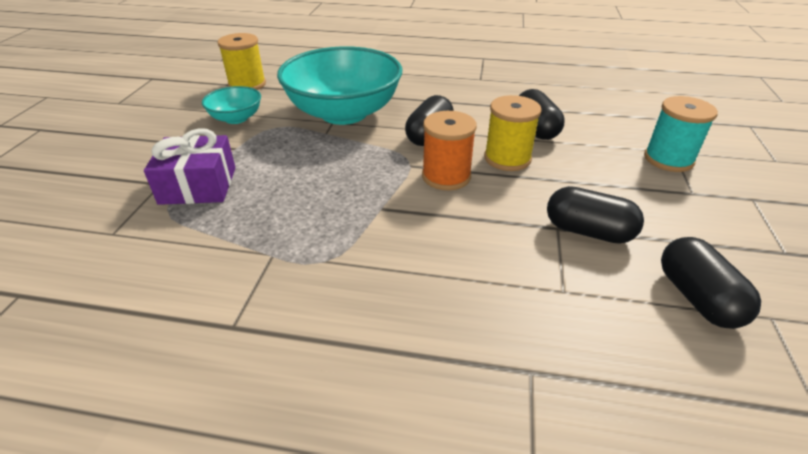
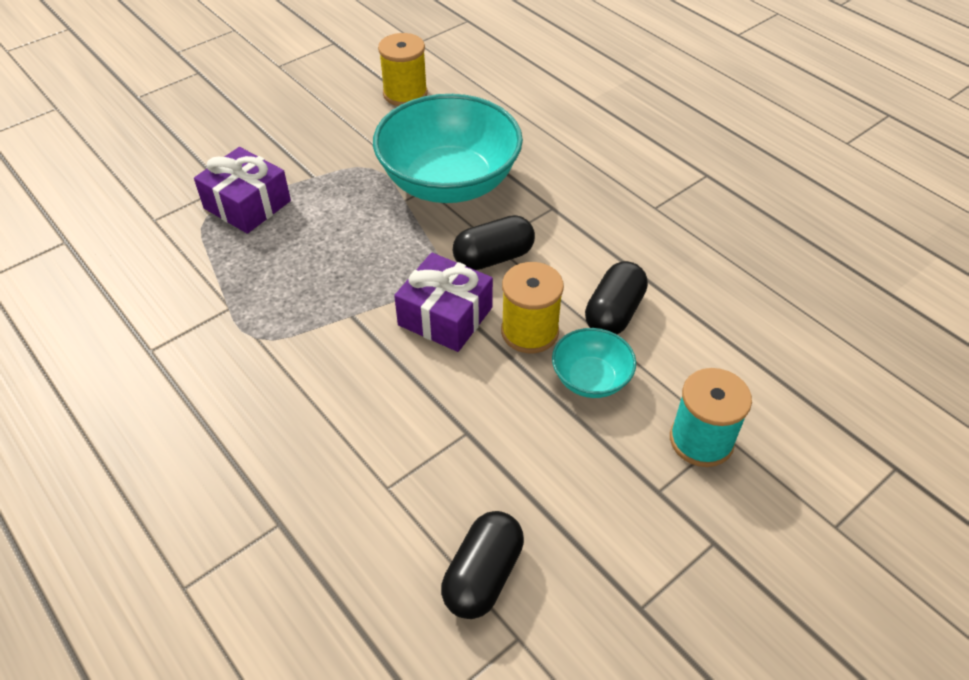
camera: 40 degrees right, 10 degrees up
(236, 118) = (350, 138): turquoise bowl -> turquoise bowl (591, 379)
(446, 176) = (445, 316): orange spool -> purple gift
(588, 231) = (487, 455): black capsule -> none

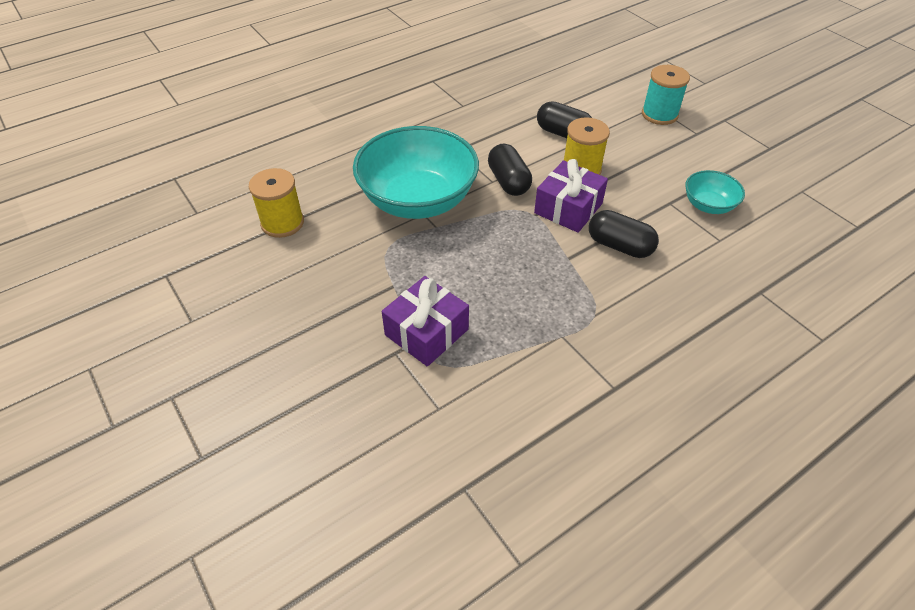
camera: 85 degrees left, 0 degrees up
(483, 575) = (769, 201): black capsule -> black capsule (619, 246)
(591, 379) = (619, 148): turquoise bowl -> turquoise bowl (708, 205)

